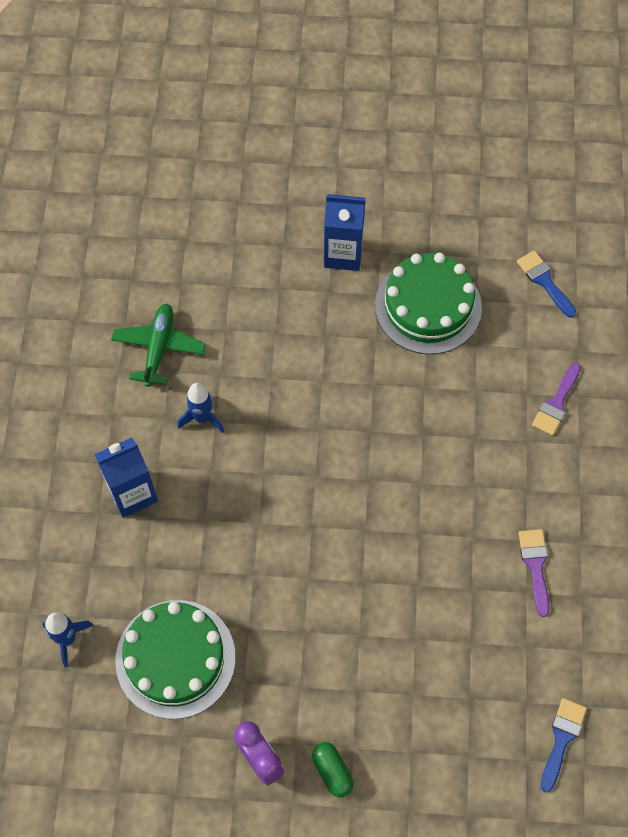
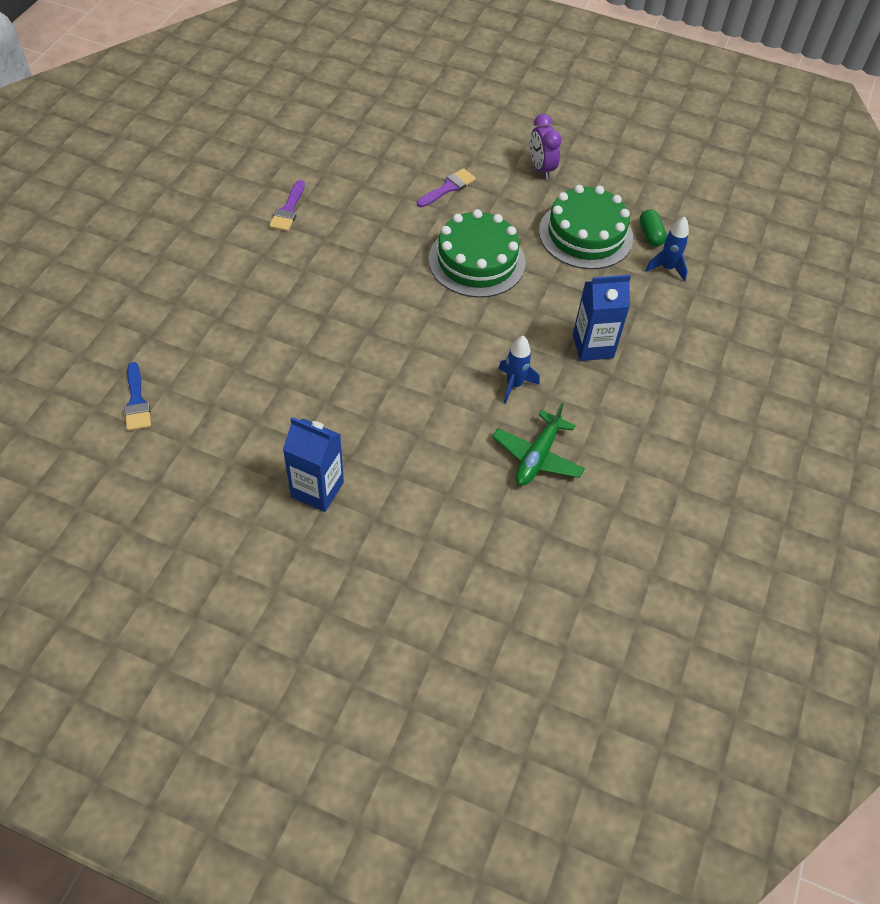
camera: 165 degrees left, 10 degrees down
(332, 771) = (493, 150): green capsule -> green capsule (650, 235)
(428, 306) = (261, 414): green cake -> green cake (477, 261)
(556, 403) = (197, 304): purple brush -> purple brush (448, 188)
(562, 739) = (331, 124): blue brush -> none

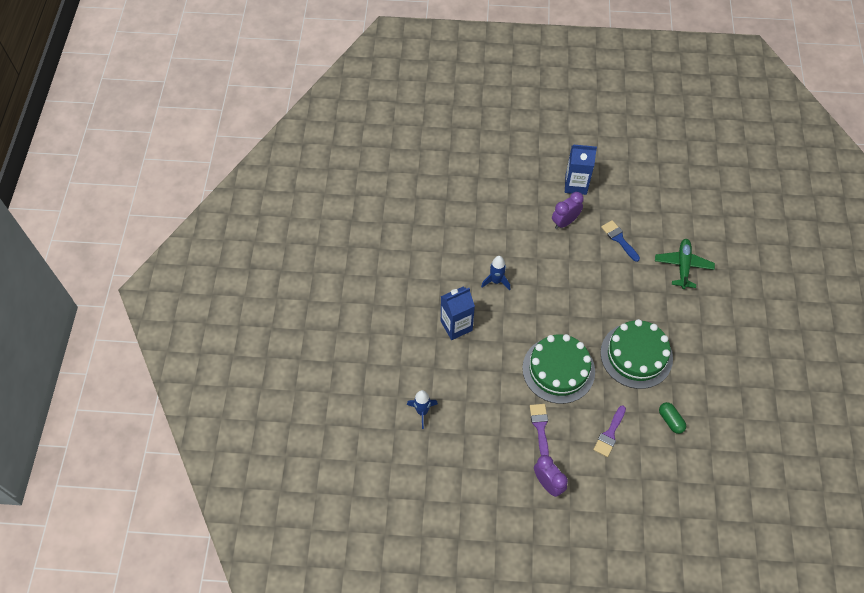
camera: 165 degrees right, 5 degrees up
(136, 402) = (701, 200): blue brush -> blue brush (619, 239)
(288, 210) = (710, 368): purple brush -> purple brush (540, 427)
(369, 436) = (565, 222): none -> purple clock
(537, 456) = (466, 240): green plane -> green plane (683, 266)
(585, 234) = (490, 423): green cake -> green cake (636, 355)
(650, 235) = (442, 441): green capsule -> green capsule (670, 420)

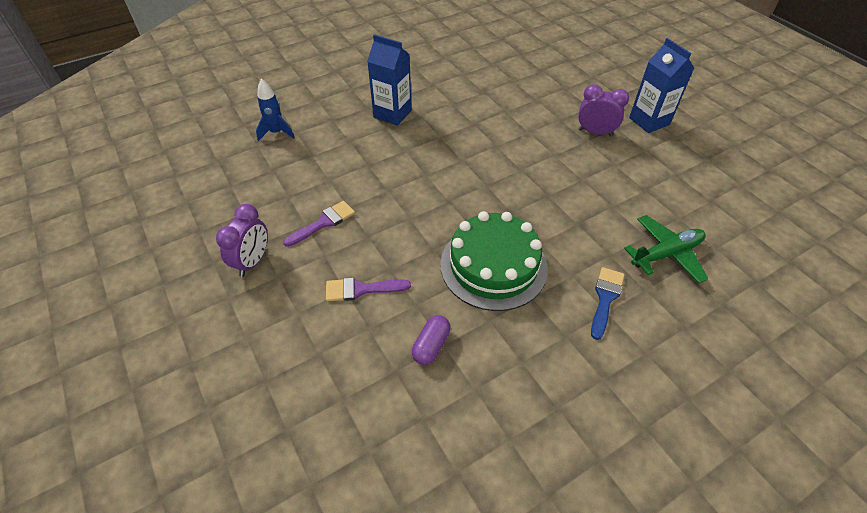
camera: 55 degrees right, 10 degrees down
(496, 281) = (470, 117): blue rocket -> none
(558, 369) = (409, 206): green cake -> none
(619, 239) = (628, 181): blue brush -> blue brush (605, 298)
(670, 420) = (431, 345): green capsule -> purple capsule

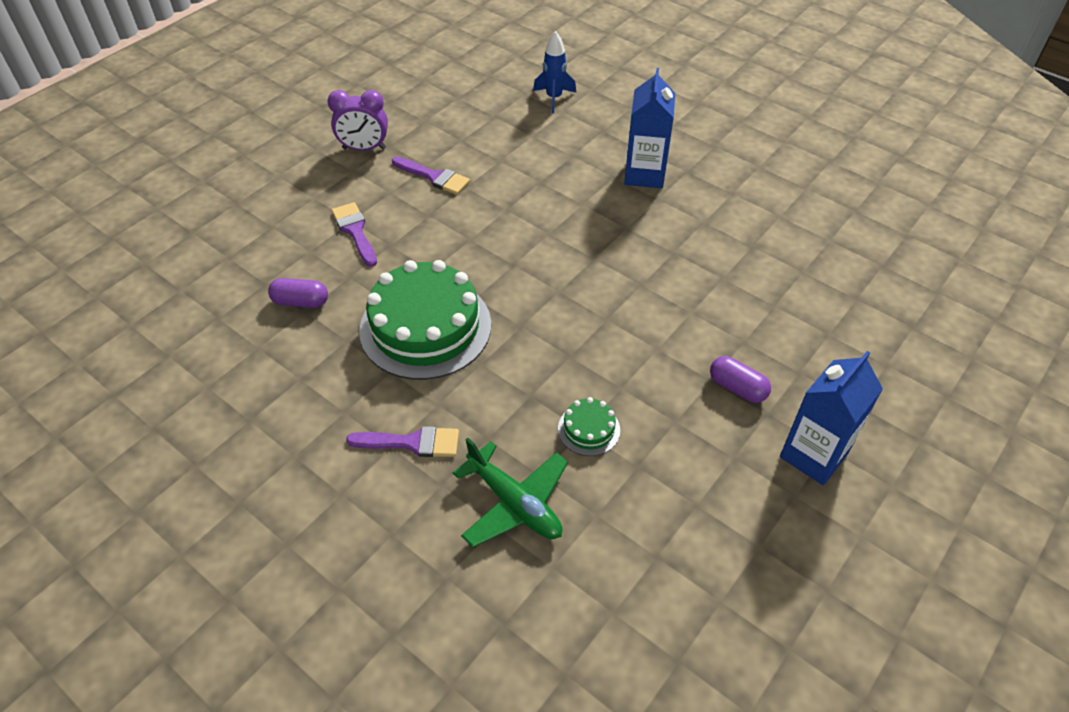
camera: 70 degrees right, 0 degrees up
(595, 132) = (737, 388): purple clock -> purple capsule
(605, 298) = (412, 443): blue brush -> purple brush
(612, 203) = (589, 429): none -> green cake

